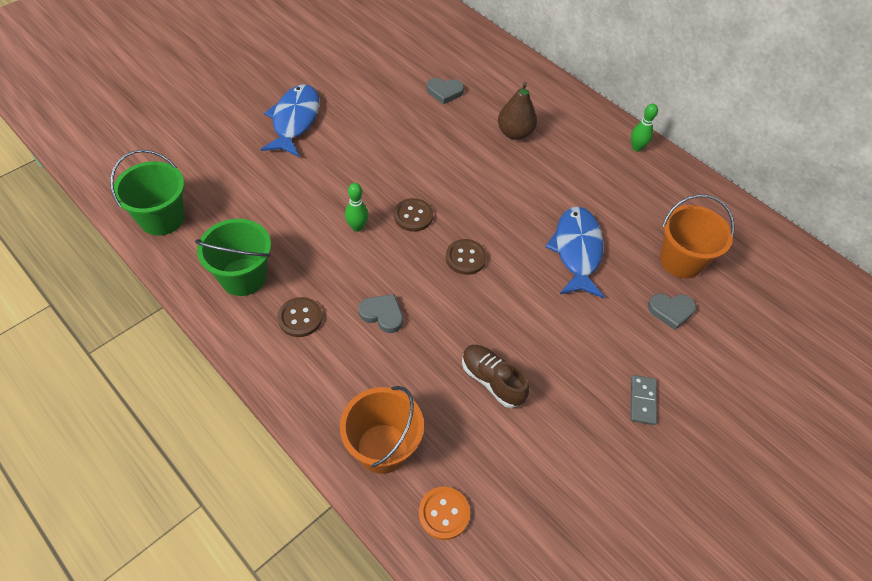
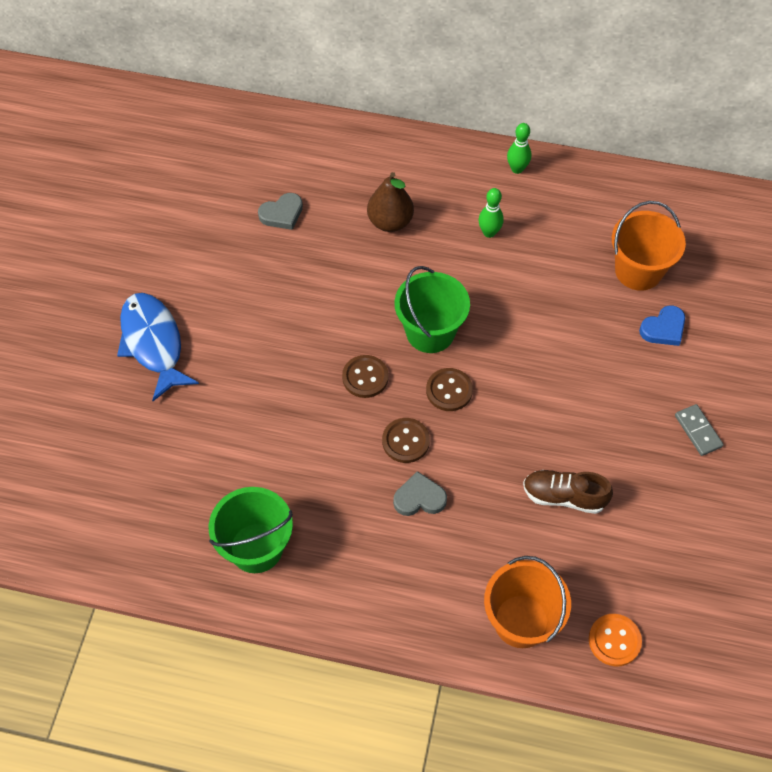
camera: 30 degrees left, 5 degrees up
(162, 218) = (116, 541): green bucket -> green bucket (430, 332)
(300, 318) = (347, 552): brown button -> brown button (405, 441)
(357, 227) = (321, 424): green bowling pin -> green bowling pin (489, 232)
(577, 251) = (542, 318): blue fish -> none
(671, 311) = (663, 329): grey heart -> blue heart

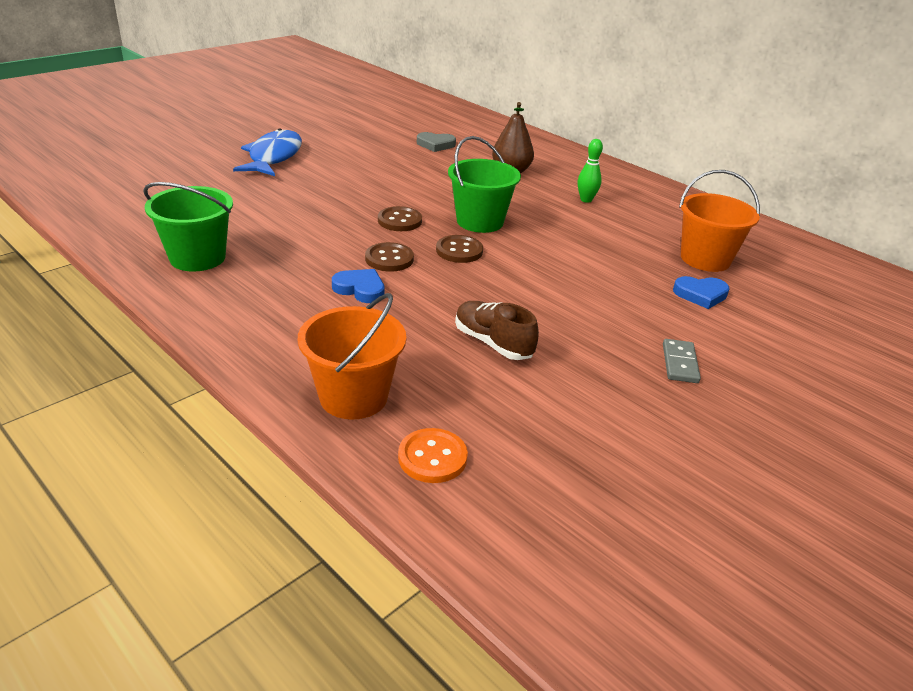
camera: 30 degrees right, 25 degrees down
(419, 498) = (360, 289): grey heart -> blue heart
(517, 169) = (642, 184): green bowling pin -> none

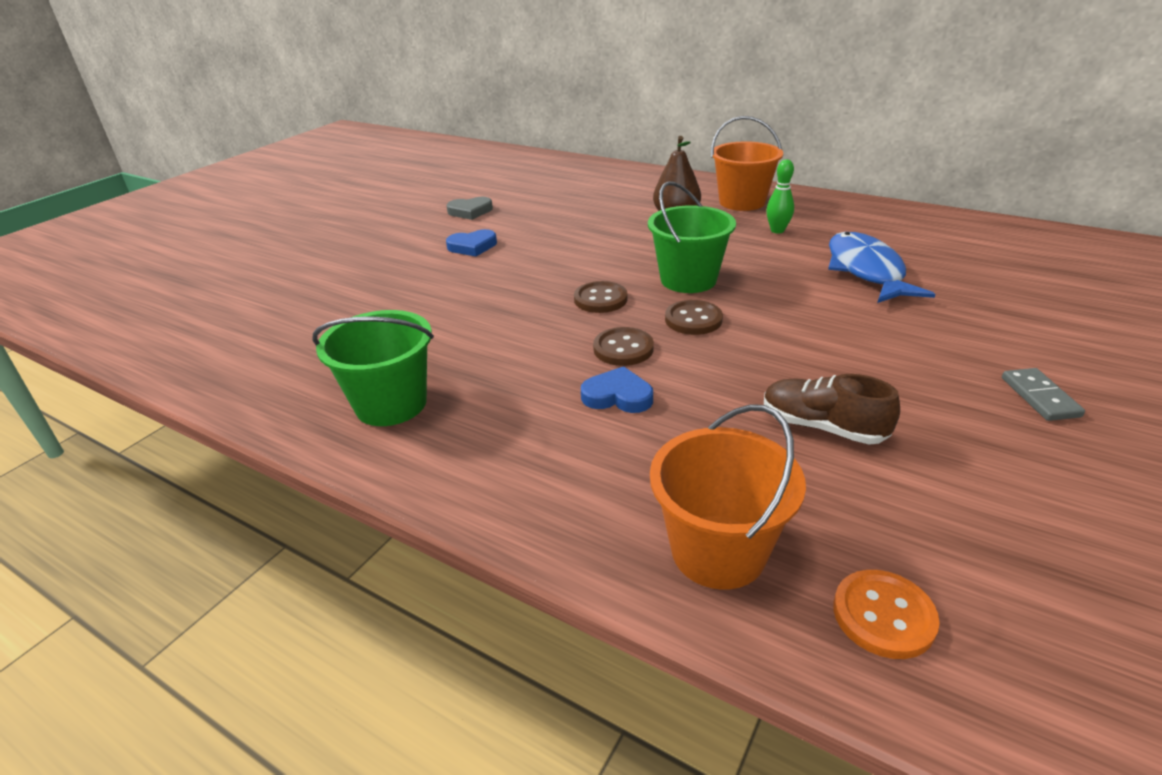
camera: 10 degrees left, 0 degrees up
(273, 157) = (404, 255): blue fish -> blue fish (866, 271)
(435, 145) = (575, 204): grey heart -> grey heart (470, 211)
(700, 295) = (984, 309): blue heart -> blue heart (472, 246)
(705, 259) = (950, 268): orange bucket -> orange bucket (742, 202)

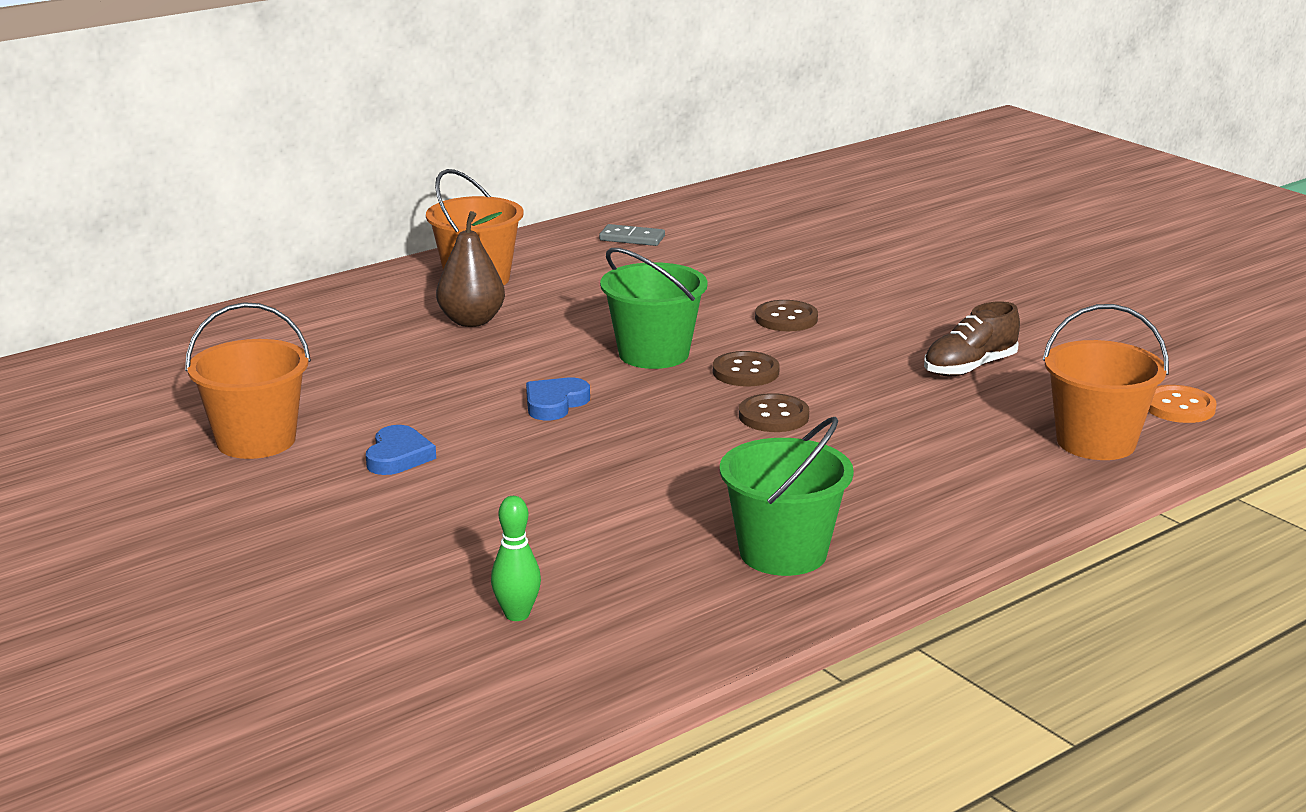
camera: 70 degrees left, 10 degrees down
(470, 211) = (256, 441): grey heart -> orange bucket
(600, 299) = (651, 406): brown button -> brown button (786, 319)
(617, 396) = (860, 436): blue heart -> blue heart (555, 403)
(777, 230) = (583, 284): green bowling pin -> green bowling pin (517, 614)
(866, 271) = (724, 276): blue fish -> none
(1040, 397) = (983, 287): grey domino -> grey domino (632, 238)

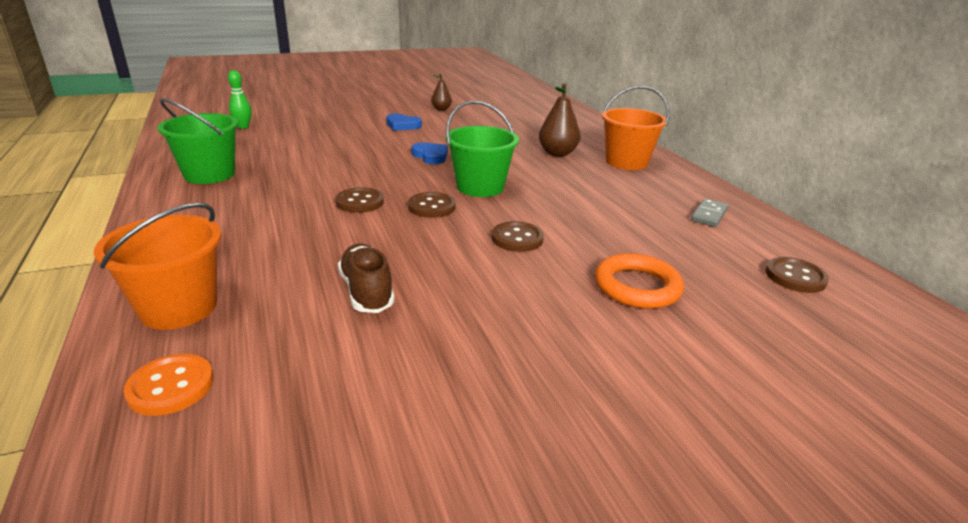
camera: 105 degrees right, 5 degrees up
(256, 441) = (441, 109): orange bucket -> brown pear
(749, 212) = (795, 277): none -> brown button
(833, 265) = (637, 287): none -> orange ring

